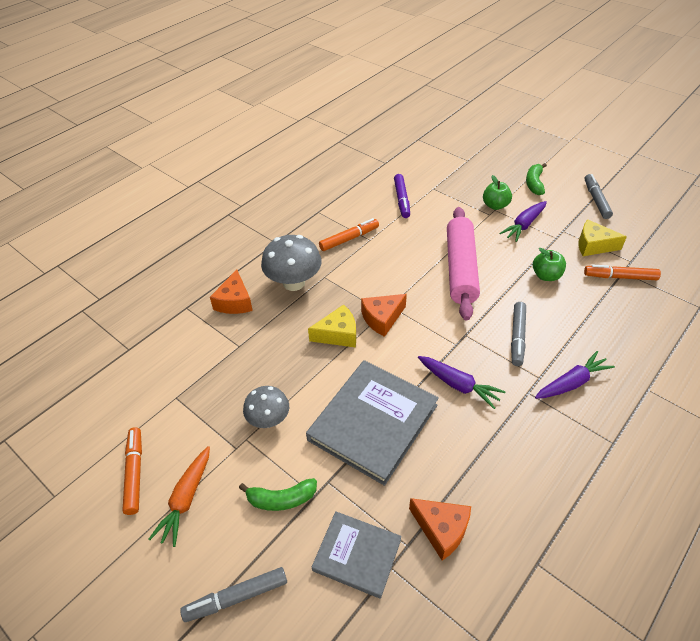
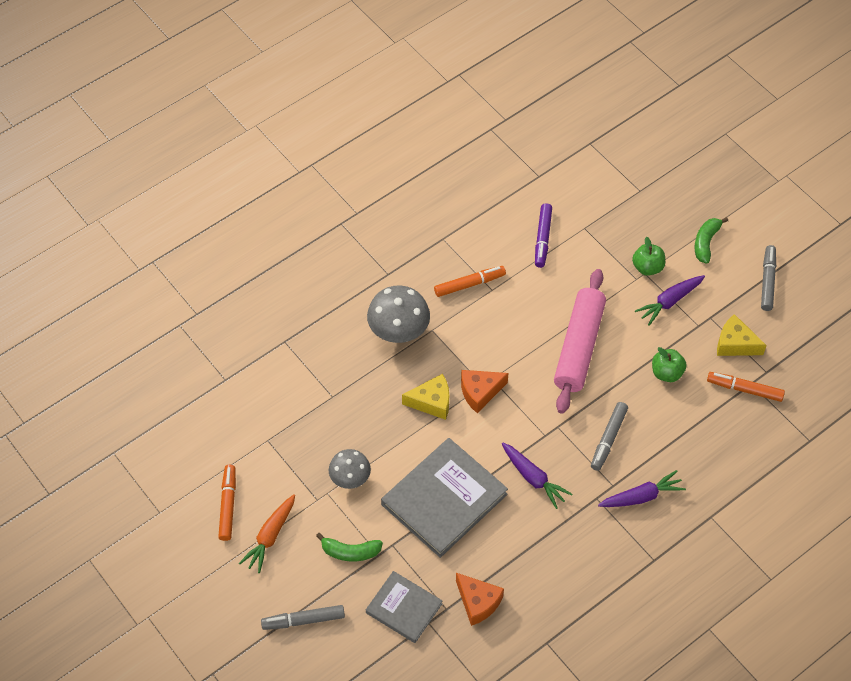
camera: 10 degrees right, 10 degrees up
(235, 302) = (334, 344): orange cheese -> none

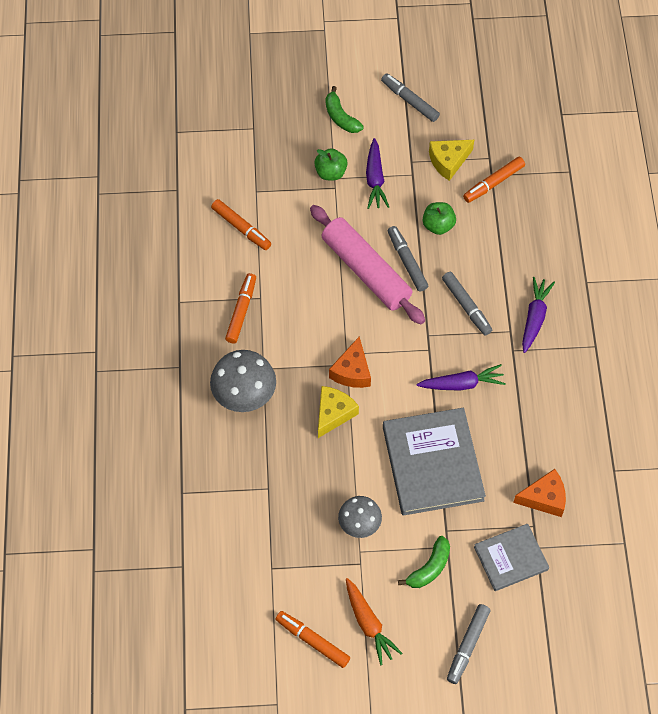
camera: 55 degrees left, 5 degrees up
(542, 239) = (241, 228): purple marker -> orange marker
(613, 371) = (407, 261): none -> grey marker

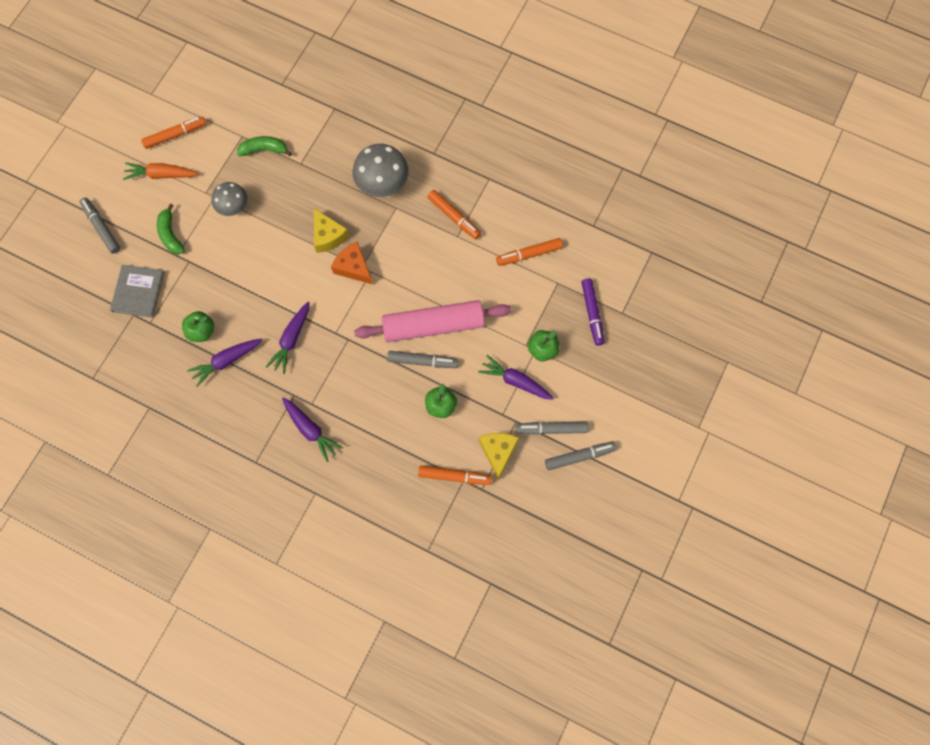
camera: 120 degrees right, 10 degrees up
(269, 150) = (592, 313): none -> purple marker
(341, 117) = (594, 389): green banana -> green banana (264, 149)
(432, 463) = (244, 281): grey book -> none
(466, 306) = (354, 383): grey marker -> grey marker (551, 429)
(493, 183) = (454, 476): orange marker -> orange marker turned 105 degrees clockwise
(509, 470) = (201, 331): none -> green apple
(522, 429) = (226, 361): none -> purple carrot
(544, 498) = (164, 343): orange cheese -> none

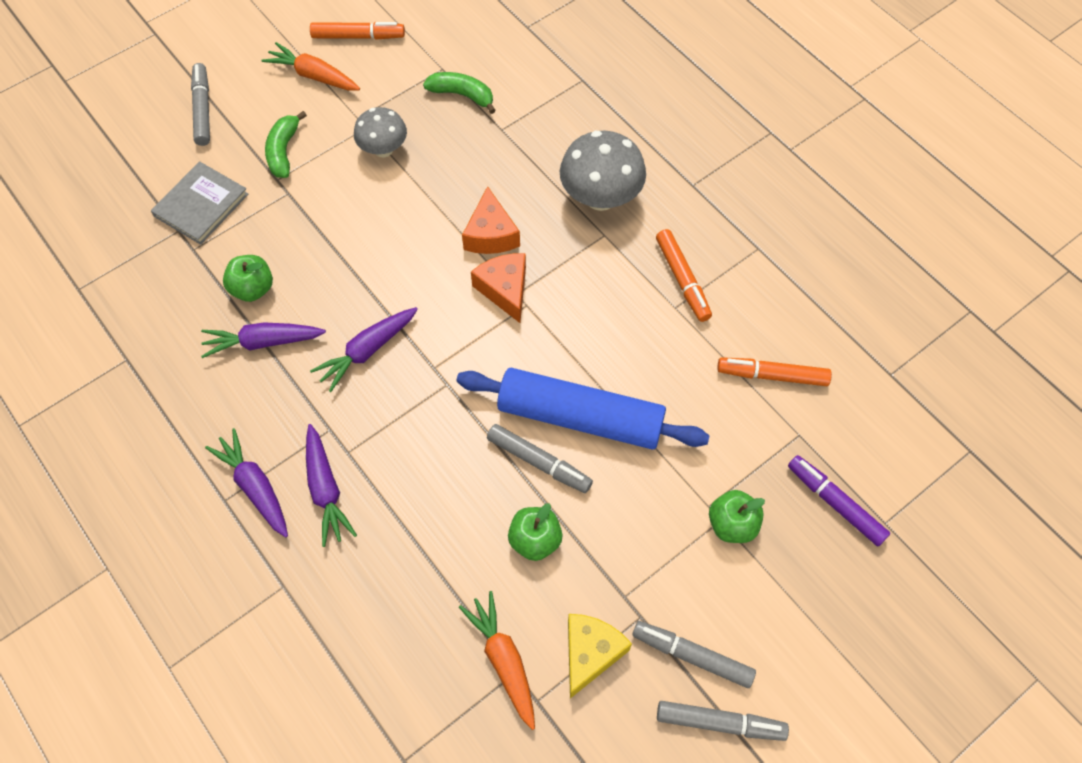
camera: 25 degrees right, 10 degrees down
(328, 236) = (491, 234): yellow cheese -> orange cheese
(433, 325) = (580, 417): pink rolling pin -> blue rolling pin
(454, 476) = (503, 660): orange marker -> orange carrot
(515, 381) = (668, 554): purple carrot -> purple carrot (255, 487)
(592, 313) = (835, 503): purple marker -> purple marker turned 120 degrees clockwise

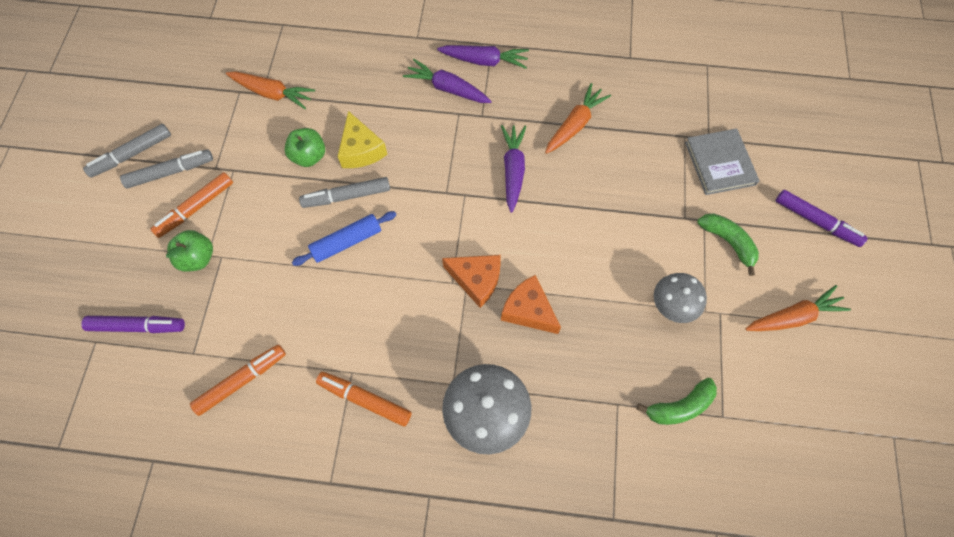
camera: 135 degrees right, 5 degrees up
(203, 109) = (816, 221): grey marker -> purple marker
(253, 289) = (621, 146): green apple -> none
(263, 342) = (575, 124): purple carrot -> orange carrot
(358, 36) = (814, 382): orange marker -> orange marker (196, 208)
(580, 417) = (347, 242): blue rolling pin -> blue rolling pin, size x0.54
(590, 653) = (229, 131): yellow cheese -> yellow cheese (361, 150)

